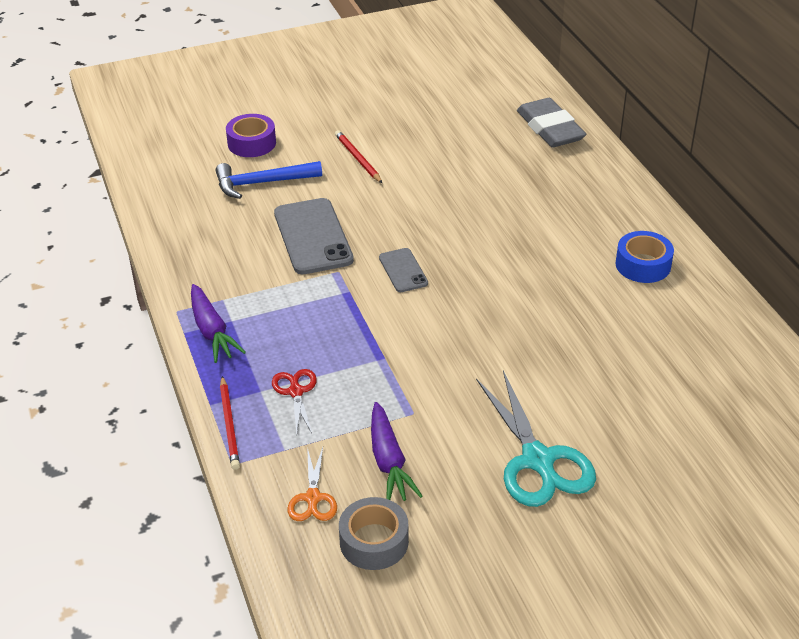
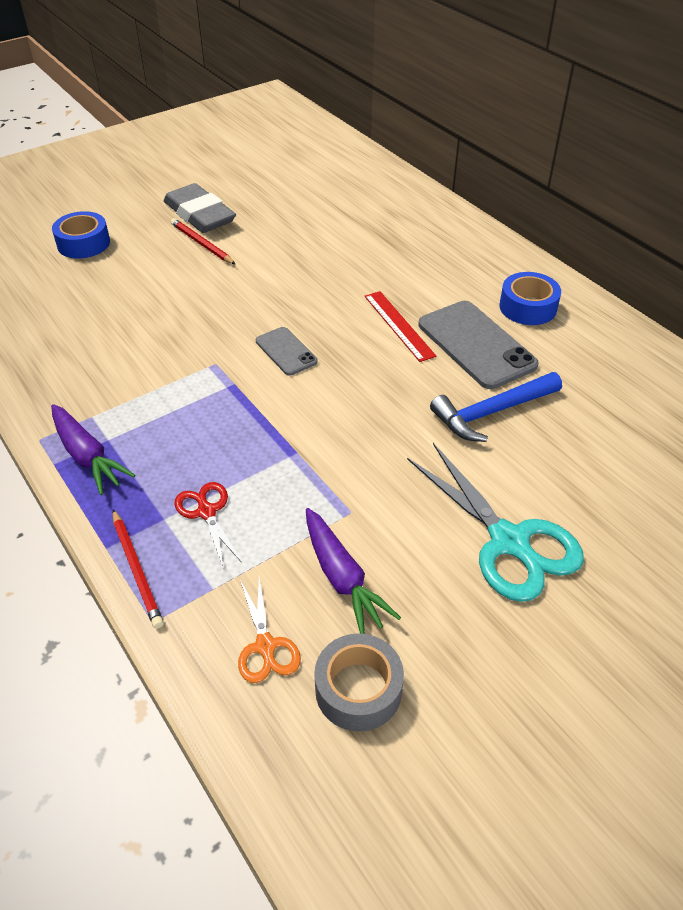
camera: 15 degrees left, 5 degrees up
(252, 143) = (83, 243): purple tape -> blue tape
(262, 183) = (105, 282): blue hammer -> blue hammer (491, 412)
(313, 237) = (177, 330): grey phone -> grey phone (476, 344)
(513, 263) = (399, 325): none -> red ruler
(550, 128) = (384, 190): grey eraser -> grey eraser (199, 214)

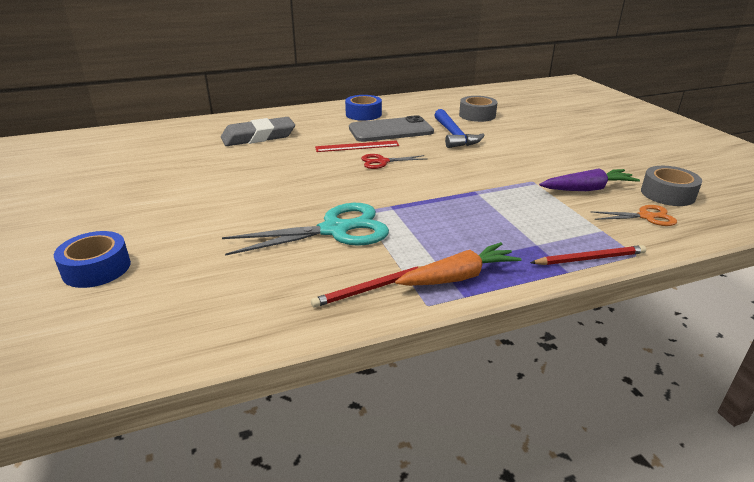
camera: 75 degrees left, 15 degrees down
(87, 456) = (458, 277): purple carrot -> orange carrot
(199, 214) = (125, 200): grey eraser -> grey eraser (258, 137)
(201, 244) = (178, 203): red pencil -> red pencil (372, 288)
(206, 511) = (530, 227): red scissors -> red scissors (381, 162)
(286, 351) = (362, 183): grey phone -> none
(510, 543) = (557, 146): turquoise scissors -> turquoise scissors (336, 230)
(608, 431) = (477, 115): none -> grey tape

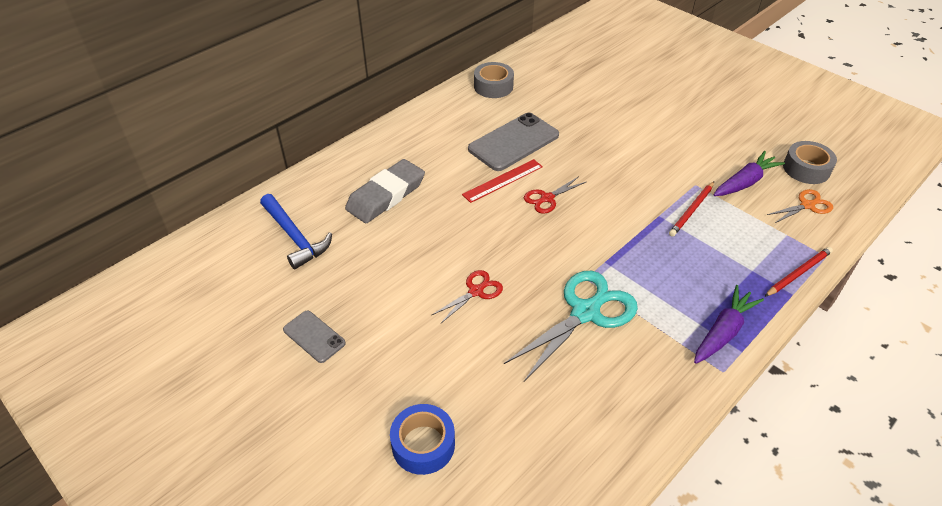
camera: 25 degrees left, 15 degrees up
(110, 190) = (314, 336): none -> grey phone
(259, 196) = (476, 291): none -> red scissors
(363, 114) = (462, 120): blue tape -> none
(372, 288) = (671, 371): red pencil -> red pencil (691, 210)
(454, 135) = (581, 133): blue hammer -> blue hammer (295, 237)
(458, 277) = (723, 332): orange carrot -> purple carrot
(477, 115) = (577, 90): grey tape -> grey tape (493, 86)

